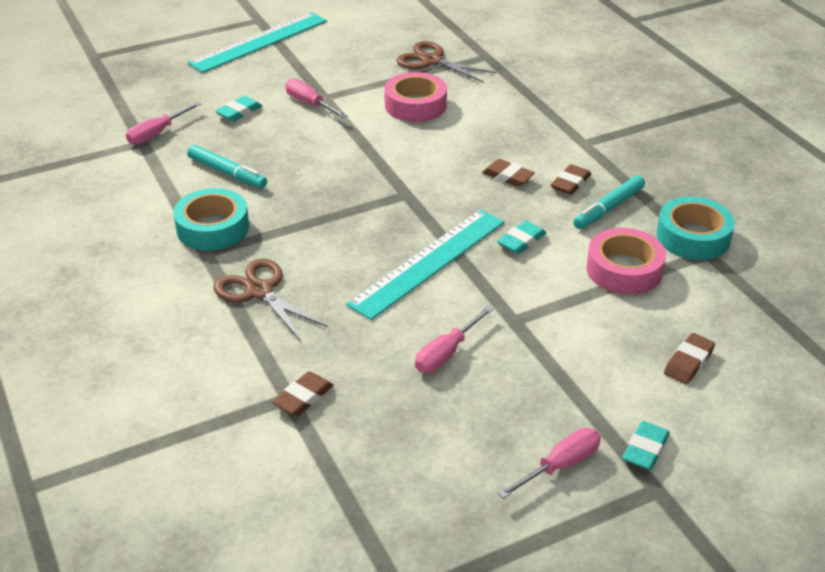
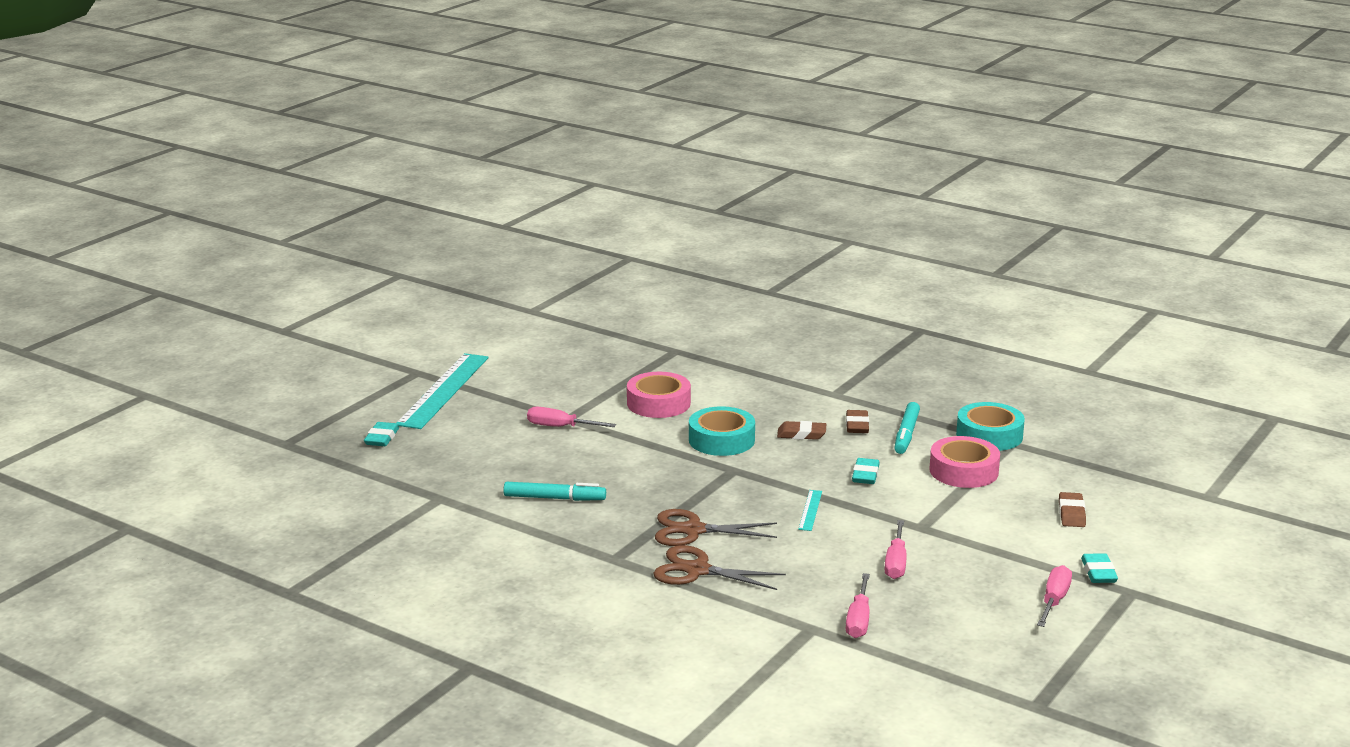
camera: 30 degrees left, 15 degrees down
(157, 133) = (444, 487): pink screwdriver -> pink screwdriver (859, 620)
(213, 228) = (596, 540): turquoise tape -> turquoise tape (721, 440)
(239, 112) = (502, 450): turquoise eraser -> turquoise eraser (382, 438)
(303, 397) = (823, 624): brown eraser -> none
(429, 262) = (810, 510): turquoise ruler -> turquoise ruler, size x0.42
(431, 61) = (630, 366): brown scissors -> brown scissors (693, 530)

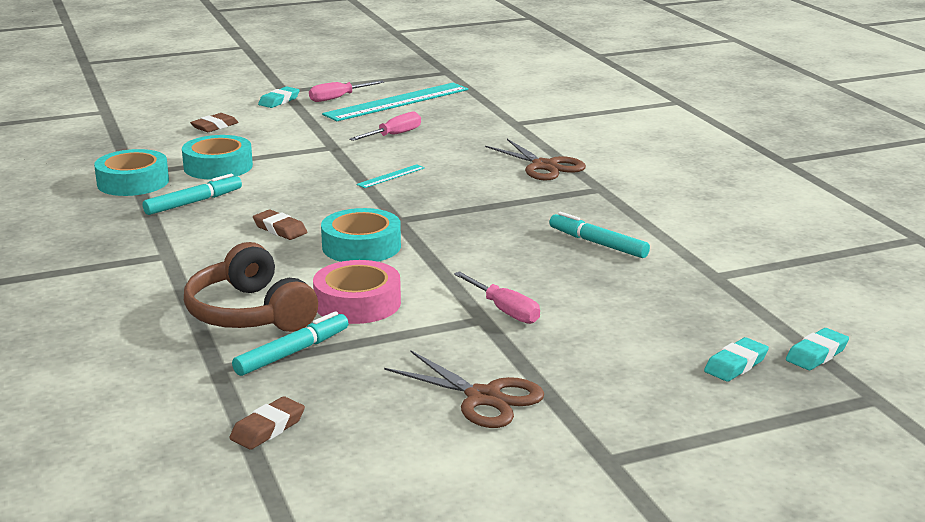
camera: 145 degrees left, 0 degrees up
(443, 390) = (596, 411): turquoise ruler -> turquoise ruler (397, 102)
(649, 368) = (292, 352): none -> turquoise marker
(693, 530) = (508, 189): brown scissors -> brown scissors (483, 398)
(711, 379) = (249, 313): none -> brown headphones
(857, 425) = (215, 221): brown eraser -> brown eraser (267, 428)
(859, 620) = (477, 119): pink screwdriver -> none
(865, 475) = (297, 185): turquoise eraser -> turquoise eraser (816, 354)
(963, 471) = (218, 167): pink tape -> turquoise tape

